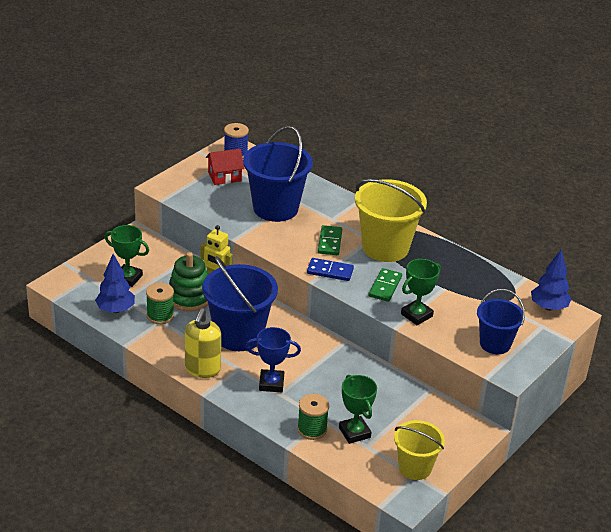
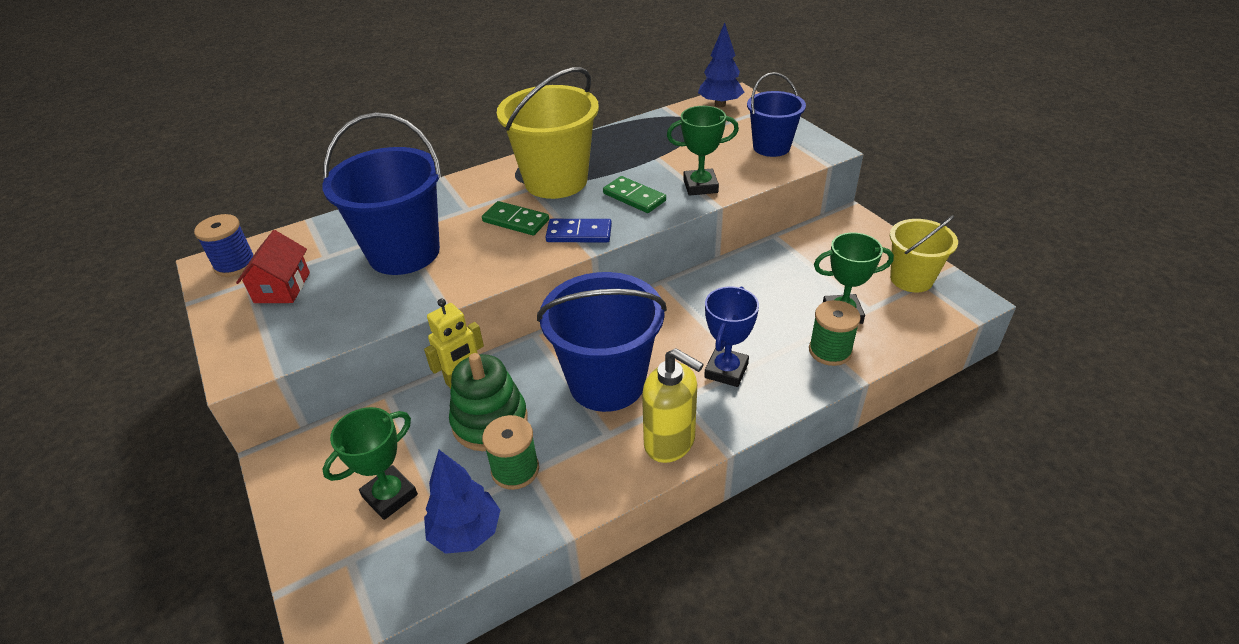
camera: 65 degrees left, 5 degrees up
(330, 271) = (579, 233): blue domino -> blue domino turned 60 degrees clockwise
(416, 315) = (700, 186): green trophy -> green trophy turned 75 degrees counterclockwise

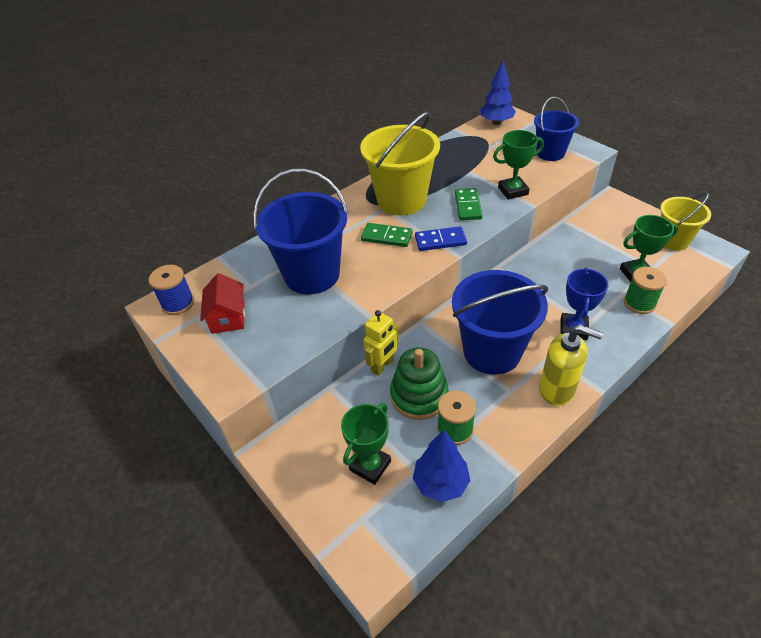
camera: 10 degrees left, 5 degrees up
(634, 197) = (467, 206): green domino -> green domino turned 60 degrees clockwise

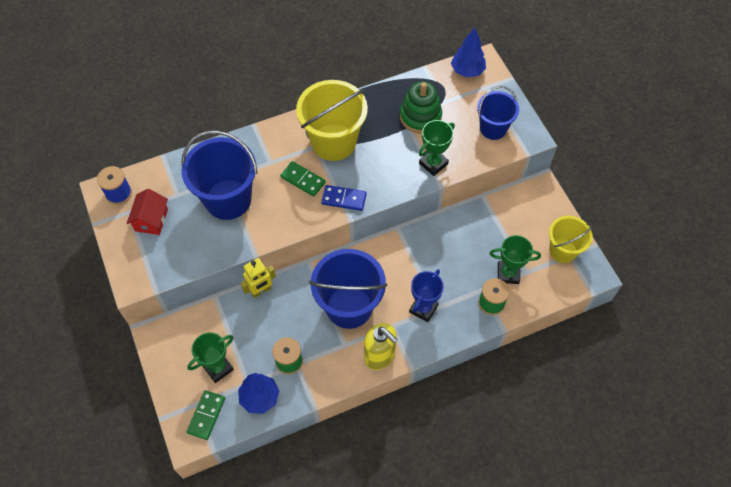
camera: 15 degrees right, 15 degrees up
(419, 395) = (276, 325): green stacking toy -> green stacking toy (420, 116)
(467, 206) = (385, 168): green domino -> green domino (206, 415)
(513, 191) = (433, 164): green trophy -> green trophy turned 45 degrees counterclockwise

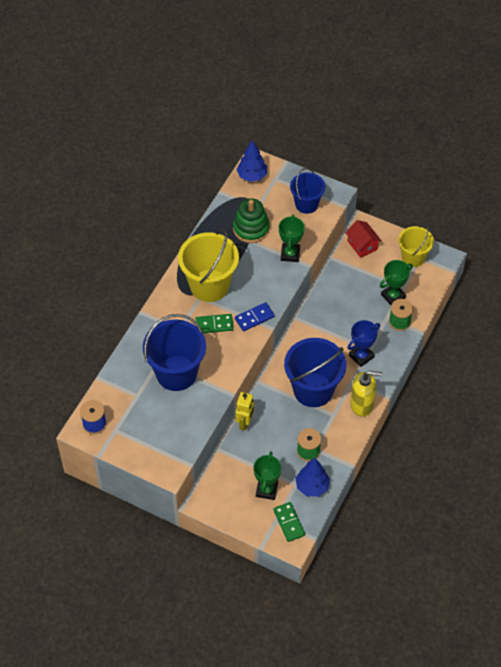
camera: 40 degrees left, 5 degrees down
(151, 220) = (137, 424): red house -> red house (362, 245)
(423, 308) = (361, 356): blue trophy -> blue trophy turned 60 degrees clockwise

